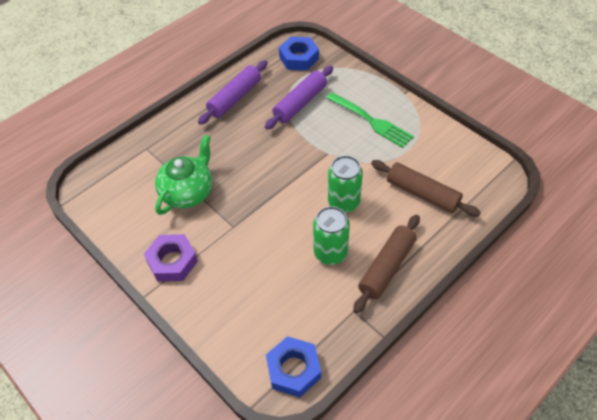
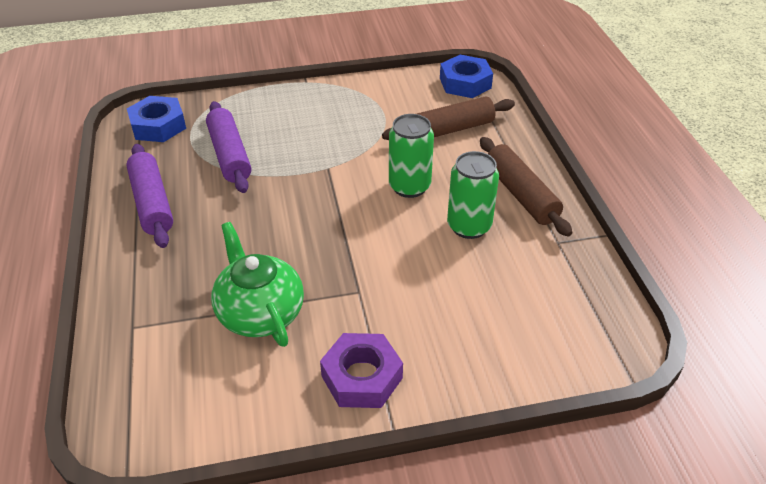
camera: 60 degrees left, 10 degrees down
(293, 369) = (604, 324): blue nut -> blue nut (465, 83)
(371, 121) = (318, 118): green fork -> none

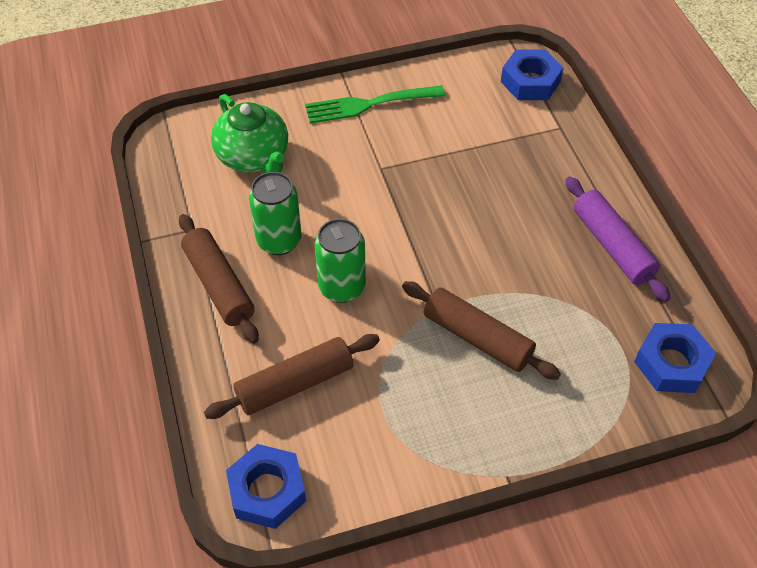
camera: 175 degrees right, 10 degrees up
(135, 398) = (530, 81): none -> blue nut
(230, 155) = (559, 320): purple rolling pin -> none
(260, 313) = (461, 145): green teapot -> green teapot (253, 157)
(301, 148) = (477, 338): none -> brown rolling pin
(362, 377) = (369, 104): purple nut -> green fork

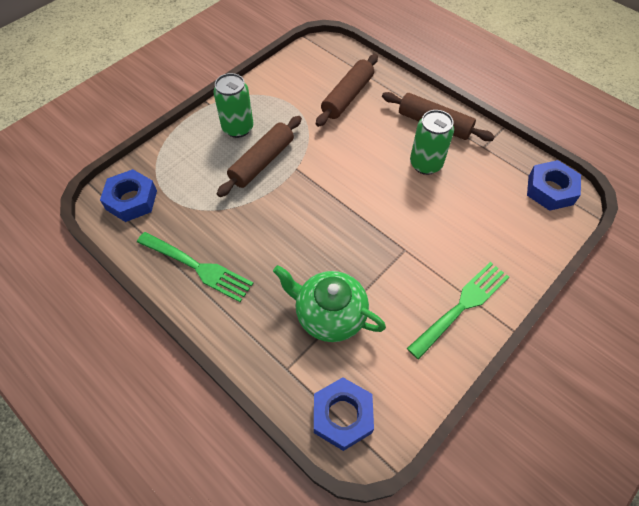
camera: 150 degrees right, 5 degrees up
(253, 157) = (499, 213): green teapot -> green teapot (329, 315)
(267, 491) = (323, 53): blue nut -> blue nut (550, 190)
(342, 287) = (363, 154): green can -> green can (238, 128)
(477, 338) = (262, 162): brown rolling pin -> brown rolling pin turned 60 degrees counterclockwise
(612, 246) = (198, 267): purple rolling pin -> green fork

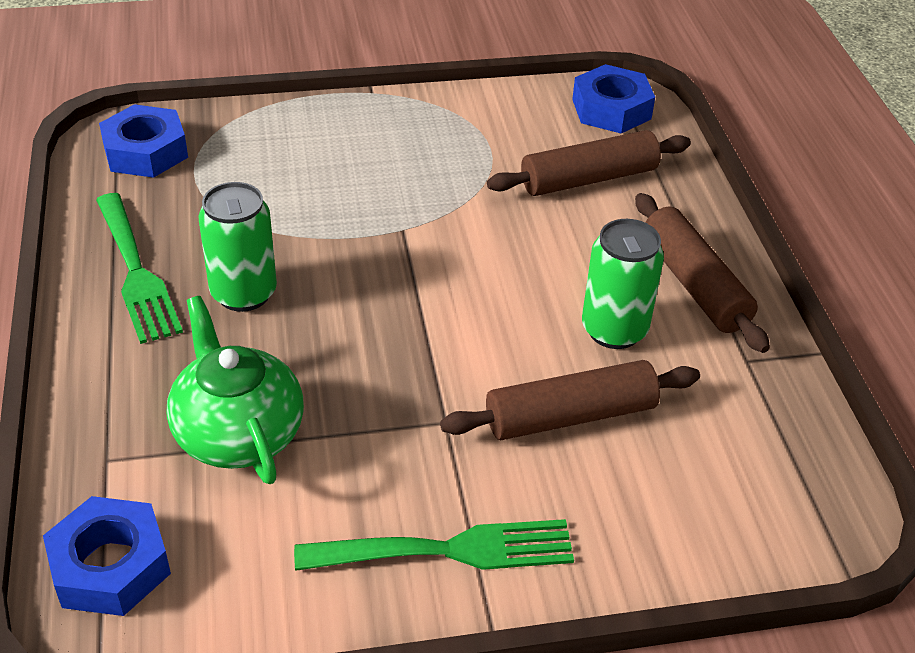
camera: 35 degrees right, 15 degrees down
(238, 128) = (377, 139): green can -> green can (244, 293)
(262, 162) = (363, 196): brown rolling pin -> brown rolling pin (570, 416)
(550, 190) = (803, 487): blue nut -> blue nut (611, 109)

